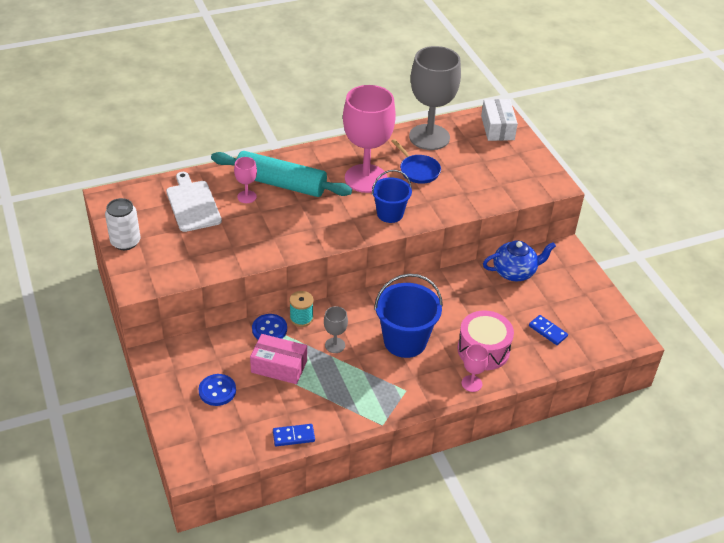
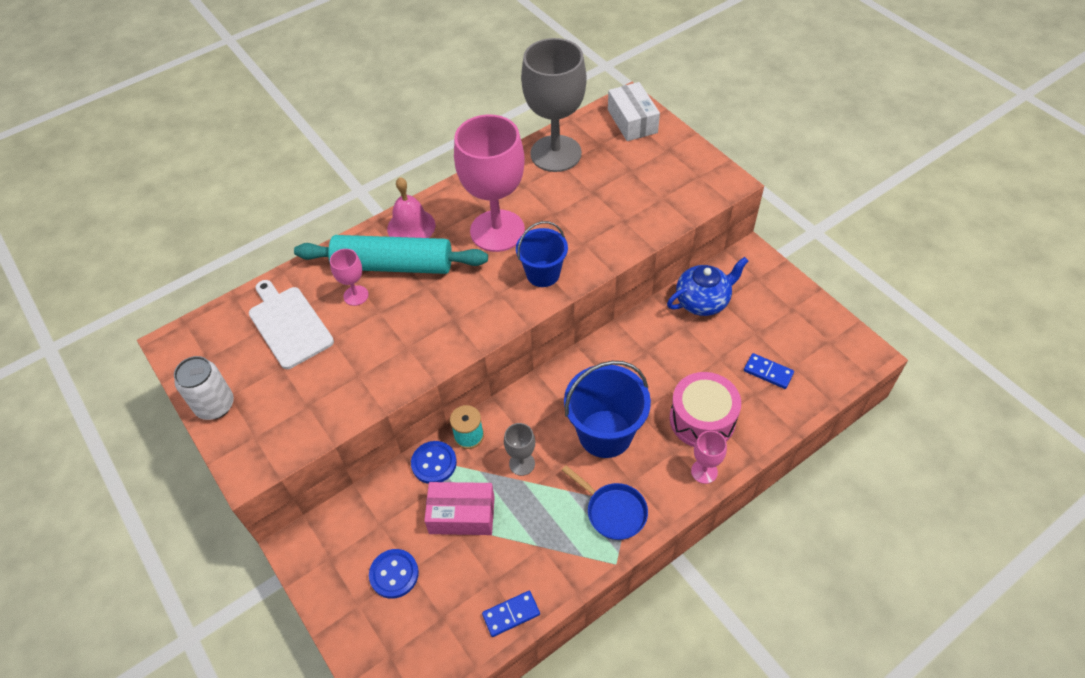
camera: 10 degrees left, 10 degrees up
(302, 161) = (411, 226): none -> pink bell
(418, 170) = (557, 203): blue pan -> blue pan (613, 511)

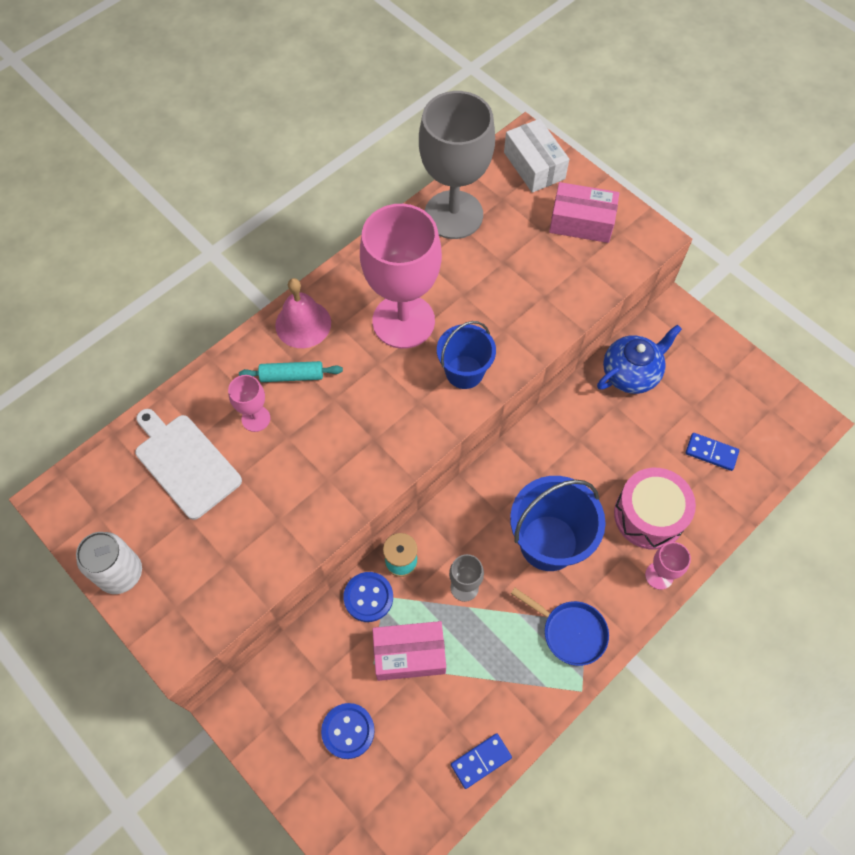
camera: 10 degrees left, 10 degrees up
(393, 265) = (292, 376): turquoise rolling pin -> turquoise rolling pin, size x0.46
(666, 166) = (581, 222): none -> pink box

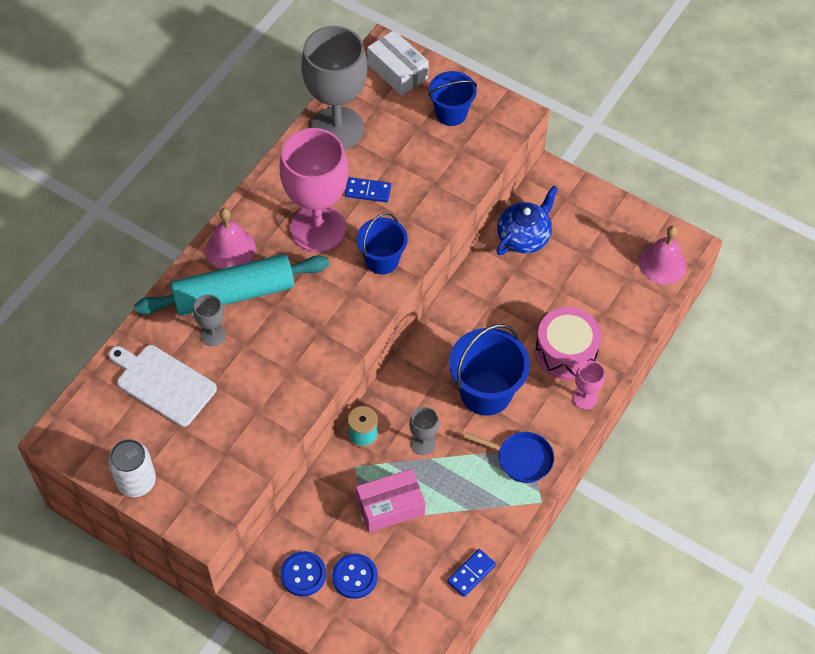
camera: 15 degrees left, 5 degrees down
(256, 418) = (213, 335): pink goblet -> grey goblet
(292, 376) = (234, 294): turquoise rolling pin -> turquoise rolling pin, size x2.16
(368, 597) = (343, 470): blue button -> blue button (303, 574)
(581, 222) = (451, 113): pink box -> blue bucket
(711, 453) = (607, 289): blue domino -> blue domino (368, 191)
(780, 436) = (662, 264): none -> pink bell

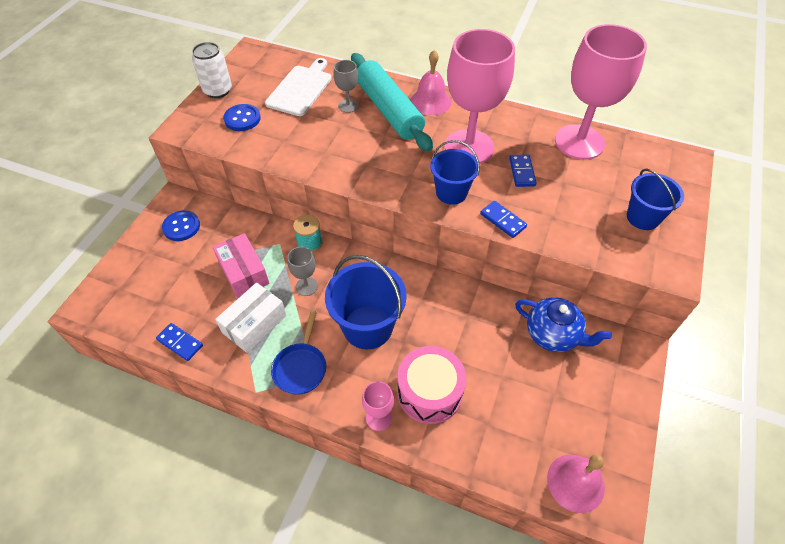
camera: 80 degrees right, 5 degrees down
(337, 128) = (579, 142): grey goblet -> pink goblet
(354, 577) = (179, 259): blue button -> blue button (242, 119)
(397, 71) = (668, 171): white box -> white box (254, 324)
(429, 225) = (503, 220): none -> blue domino

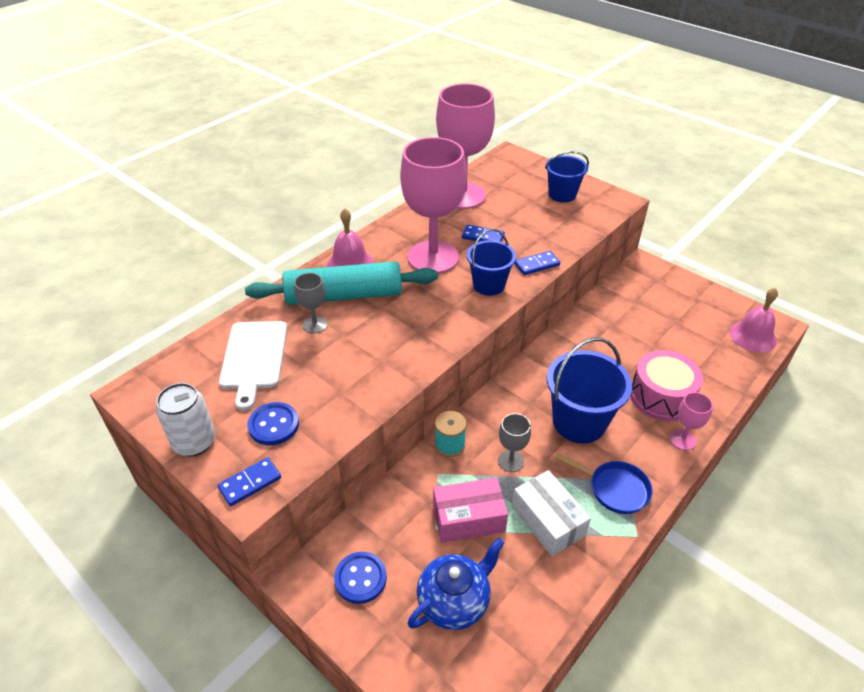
camera: 70 degrees left, 10 degrees down
(180, 343) = (554, 606): blue domino -> blue domino (250, 483)
(300, 89) = (254, 358): white cutting board -> white cutting board turned 135 degrees counterclockwise
(553, 335) = (619, 303): blue teapot -> blue teapot (454, 601)

